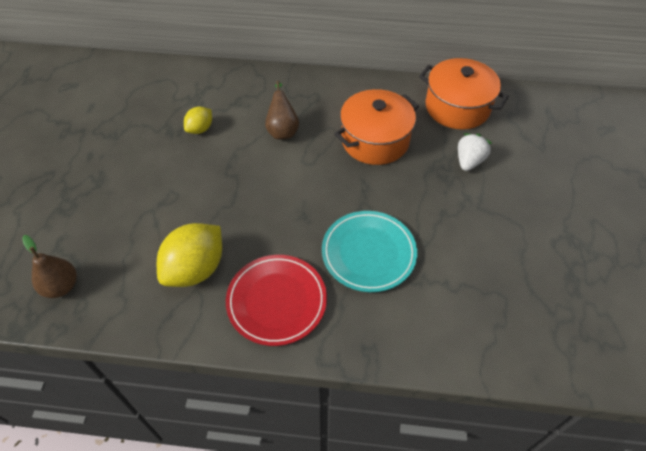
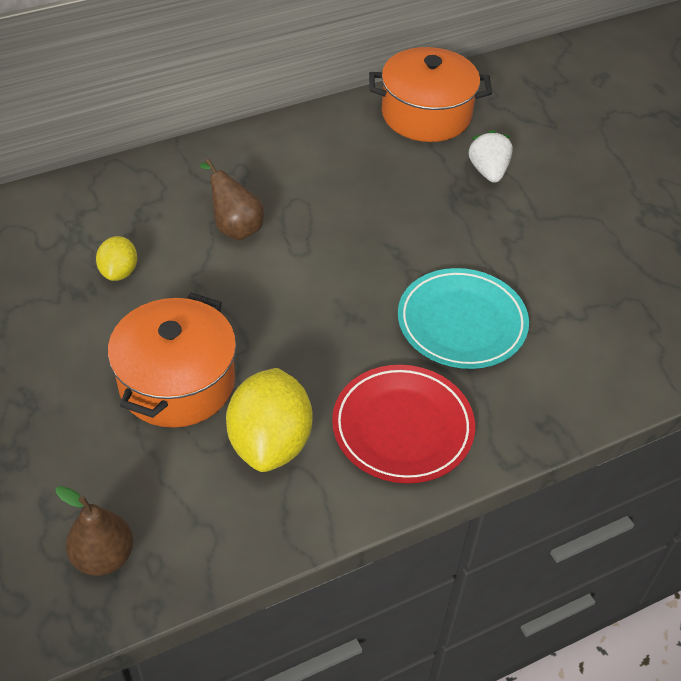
camera: 35 degrees left, 5 degrees down
(375, 140) = (362, 192): orange pot -> orange pot (177, 382)

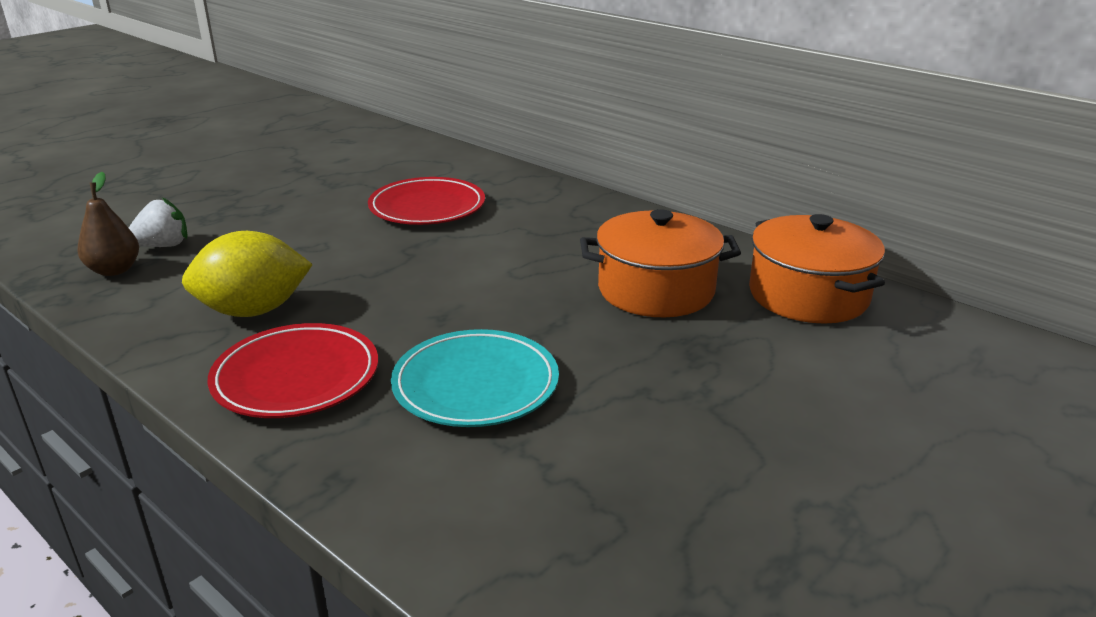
camera: 70 degrees right, 20 degrees down
(119, 272) = (427, 207): yellow lemon -> red plate
(177, 382) = (311, 256): orange pot -> orange pot (656, 290)
(235, 227) = (521, 238): brown pear -> none
(488, 171) = (757, 354): white strawberry -> white strawberry (163, 246)

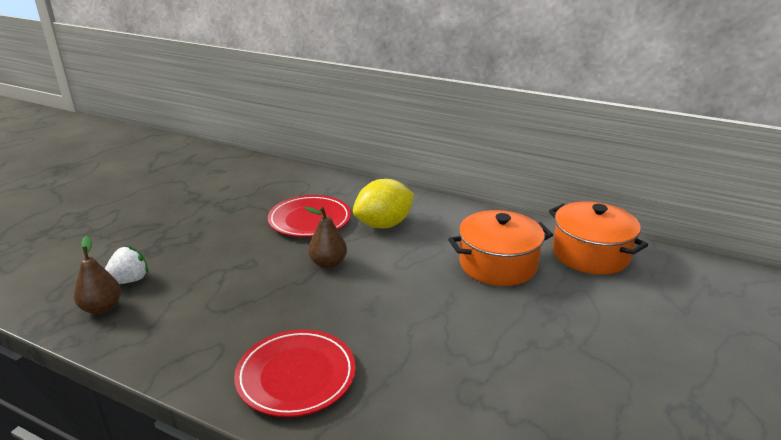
camera: 15 degrees left, 0 degrees up
(253, 311) = (232, 326): yellow lemon -> yellow lemon (384, 224)
(419, 259) = (328, 263): none -> brown pear
(475, 384) = (424, 358): turquoise plate -> none

